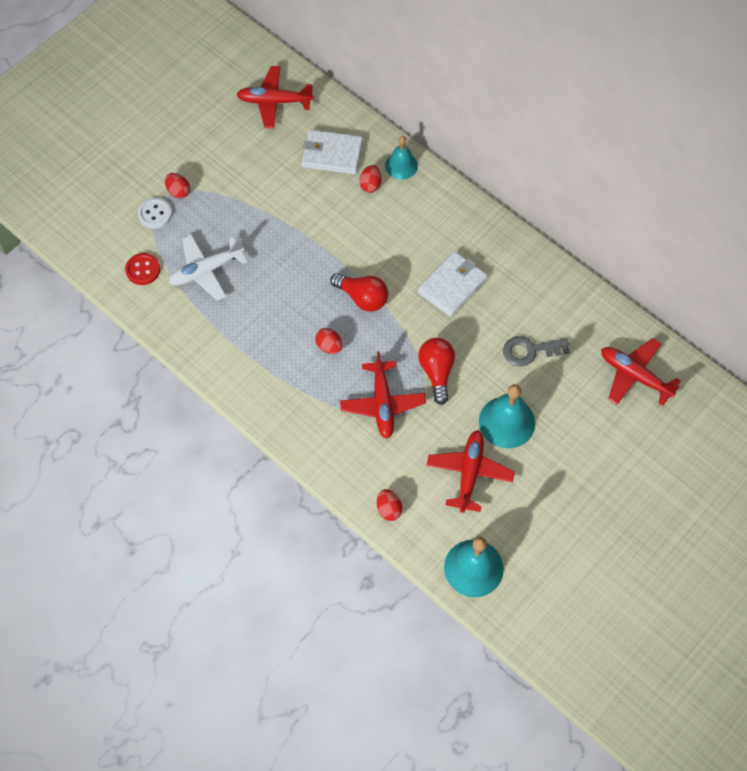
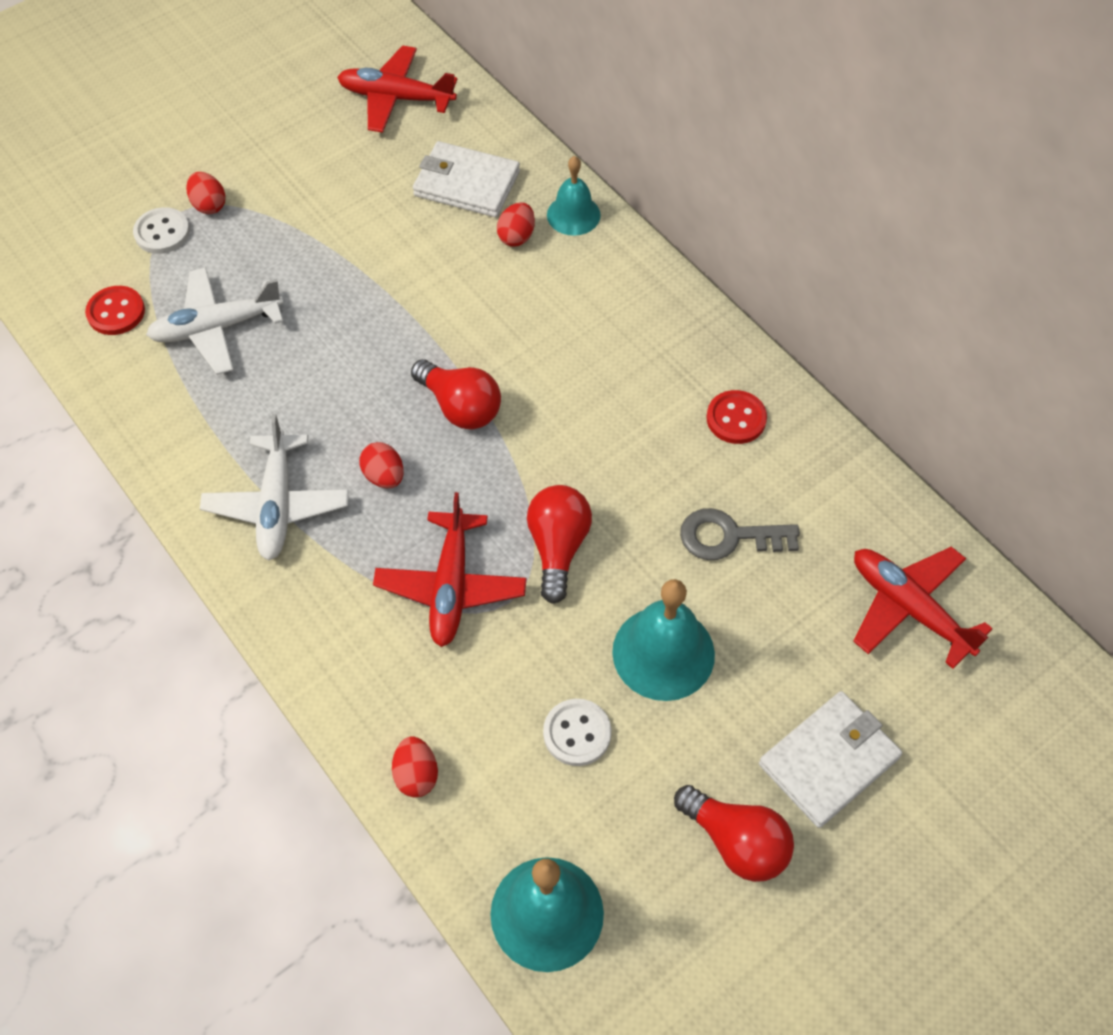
camera: 10 degrees right, 5 degrees down
(272, 373) = (277, 505): none -> white plane
(452, 285) = (616, 410): white wallet -> white wallet (828, 760)
(469, 473) = (577, 733): red plane -> white button
(521, 280) = (736, 419): none -> red button
(564, 515) = (736, 842): none -> red light bulb

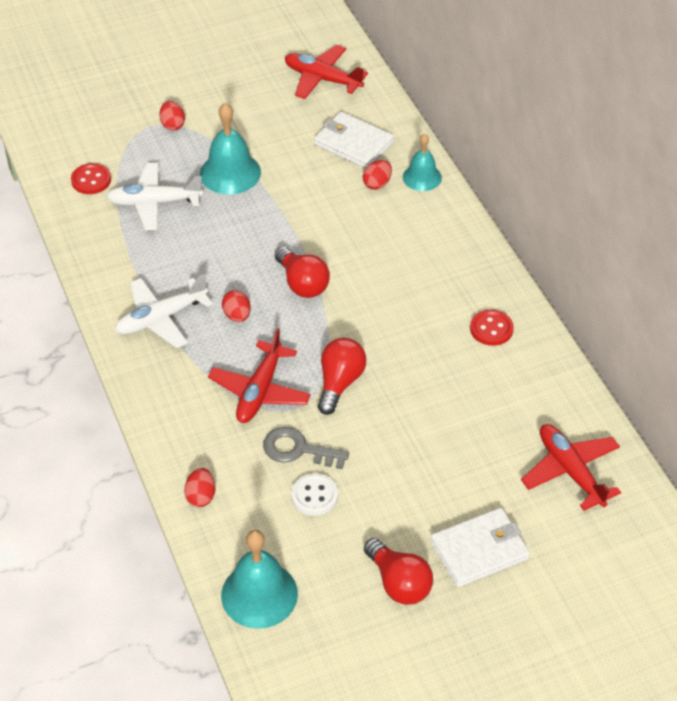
camera: 15 degrees right, 10 degrees down
(162, 232) = (136, 136): white button -> none
(277, 505) = (161, 318): white plane -> white plane turned 45 degrees clockwise
(663, 653) = (389, 461): turquoise bell -> turquoise bell (230, 173)
(728, 537) = (459, 401): grey key -> grey key (298, 449)

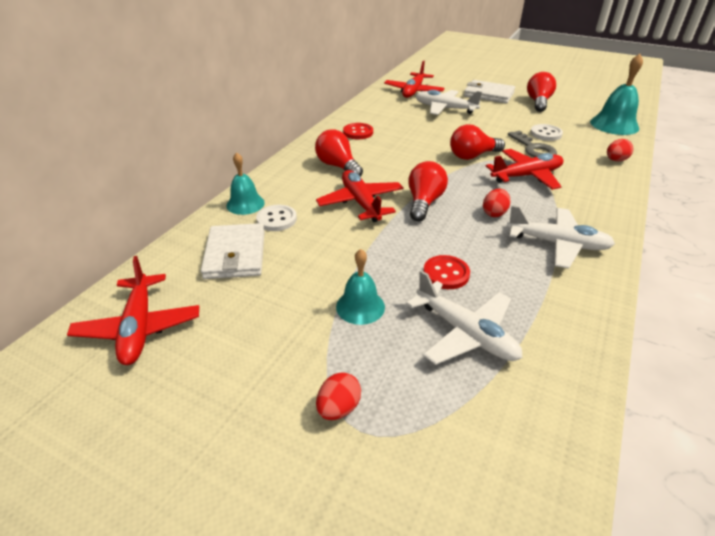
camera: 130 degrees left, 10 degrees down
(91, 180) = (512, 415): red button -> red button (446, 274)
(230, 173) = (360, 306): turquoise bell -> turquoise bell, size x0.64
(347, 244) = (361, 203): none -> red plane
(377, 184) = (276, 219): red egg -> white button
(428, 267) = (338, 166): none -> red light bulb
(479, 458) = (445, 109): none -> white plane

